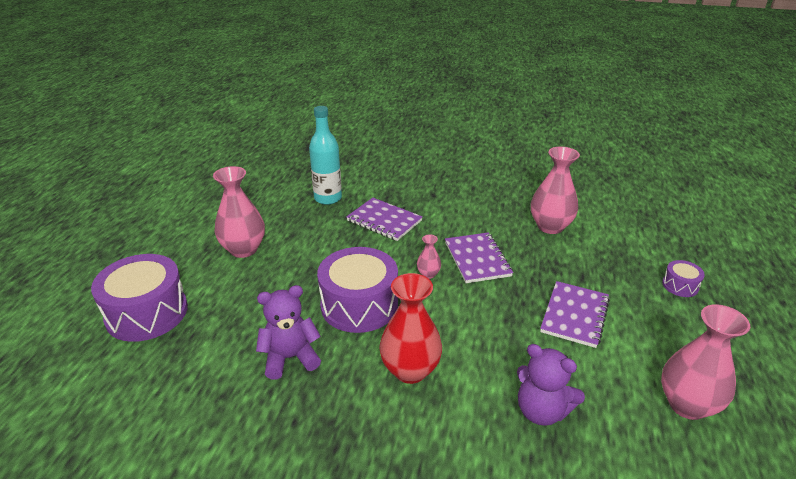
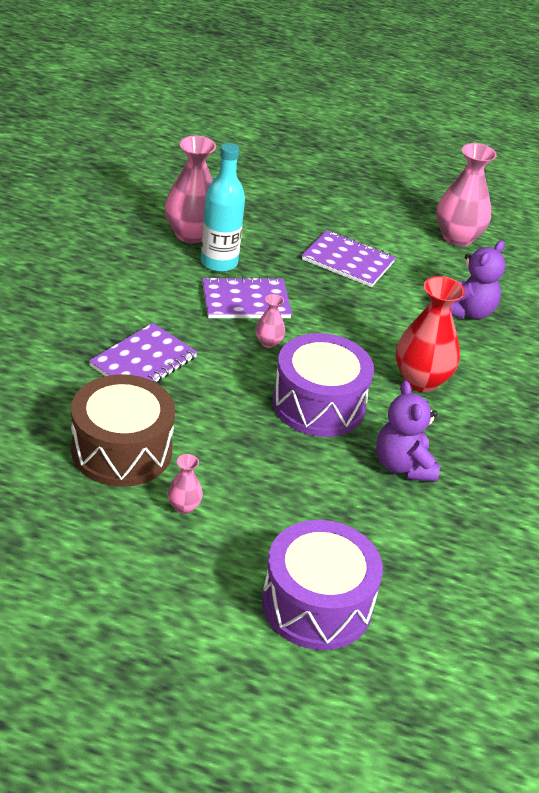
camera: 90 degrees left, 5 degrees up
(243, 249) = (183, 506): pink vase -> pink vase, size x0.48
(294, 221) = (121, 450): none -> brown drum
(328, 198) = (64, 410): turquoise bottle -> turquoise bottle (219, 262)
(680, 285) = (310, 189): purple drum -> none

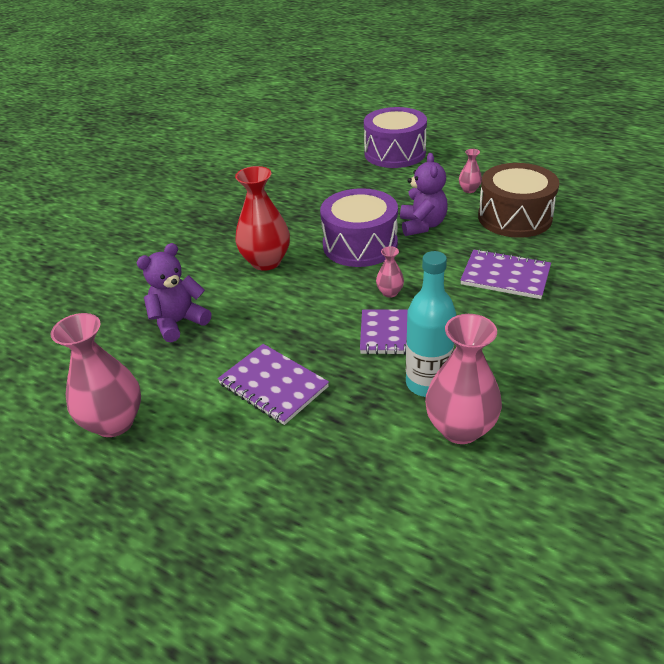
camera: 160 degrees left, 0 degrees up
(143, 362) = (505, 276): purple notebook -> purple notebook turned 60 degrees clockwise
(403, 466) = (313, 209): purple teddy bear -> purple teddy bear (422, 225)

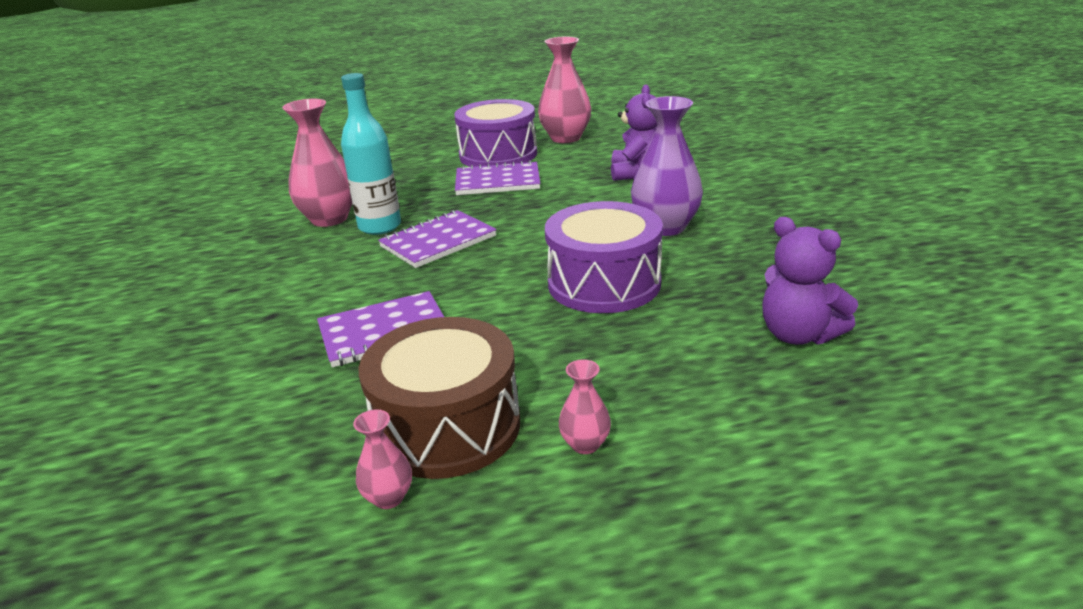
camera: 135 degrees right, 10 degrees down
(266, 261) = (665, 227): red vase -> purple vase
(390, 292) = (497, 261): pink vase -> pink vase (388, 497)
(395, 153) = (851, 458): purple drum -> purple drum (498, 155)
(422, 225) = (568, 342): purple teddy bear -> purple teddy bear (798, 335)

